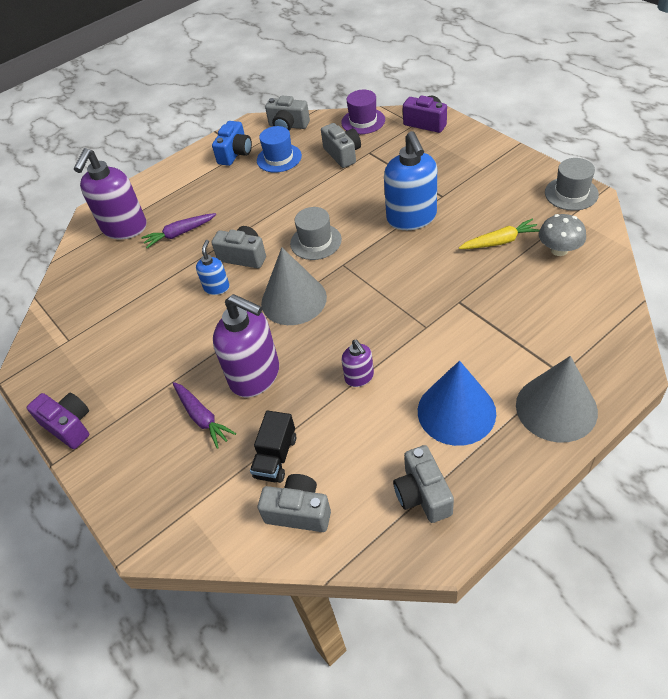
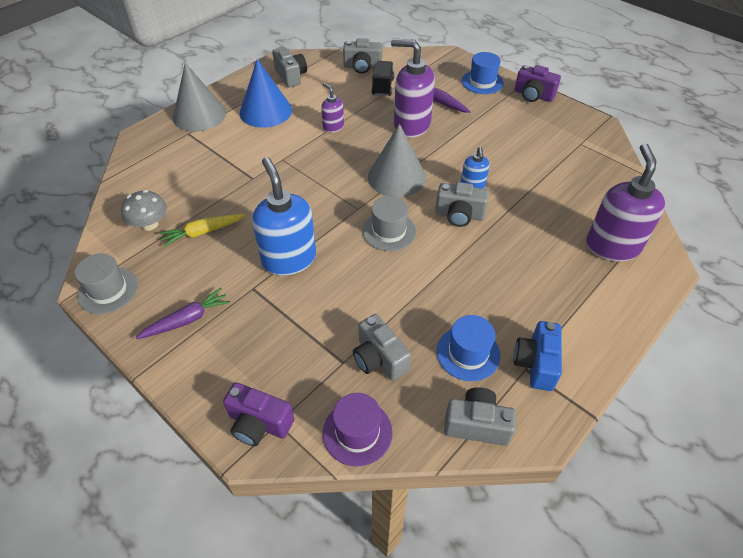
camera: 165 degrees right, 0 degrees up
(123, 460) = (482, 82): none -> blue hat
(179, 234) = (542, 239): purple carrot -> purple carrot (187, 319)

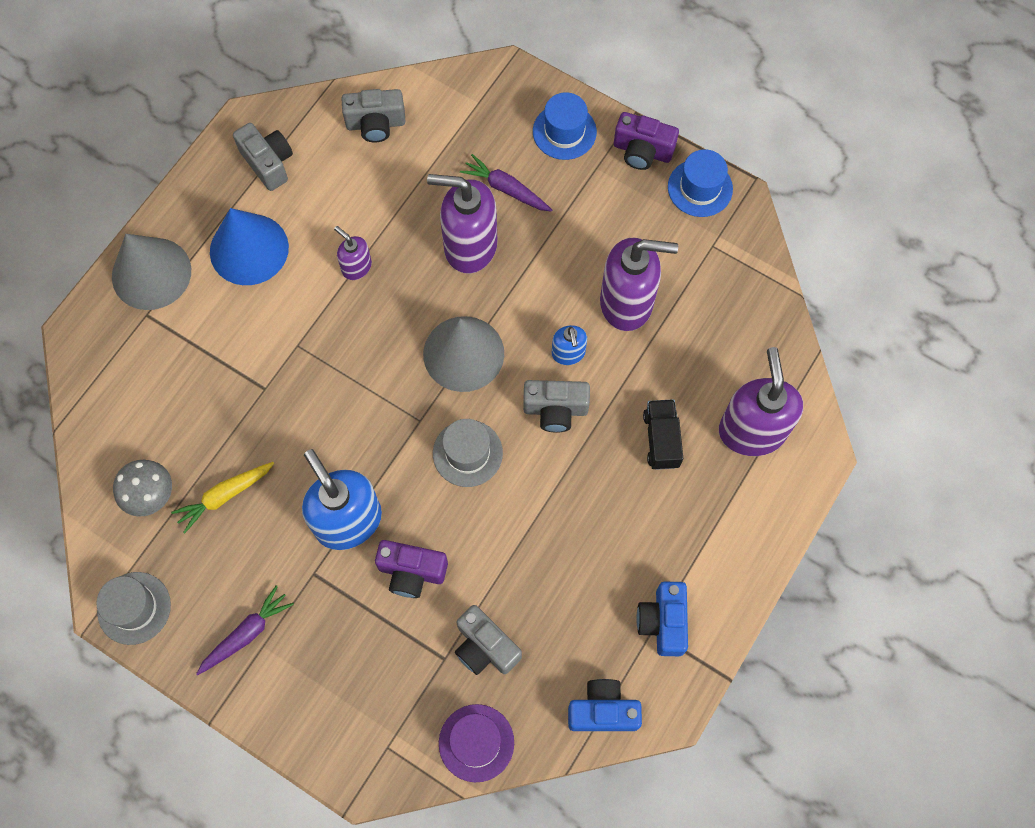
camera: 10 degrees left, 20 degrees up
(259, 423) = (367, 752): purple camera -> purple camera (411, 572)
(382, 87) = (414, 166): black truck -> black truck (661, 439)
(468, 353) = (585, 621): blue hat -> blue hat (700, 188)
(476, 425) = (603, 711): grey camera -> blue camera
(518, 164) = (627, 302): none -> purple soap dispenser

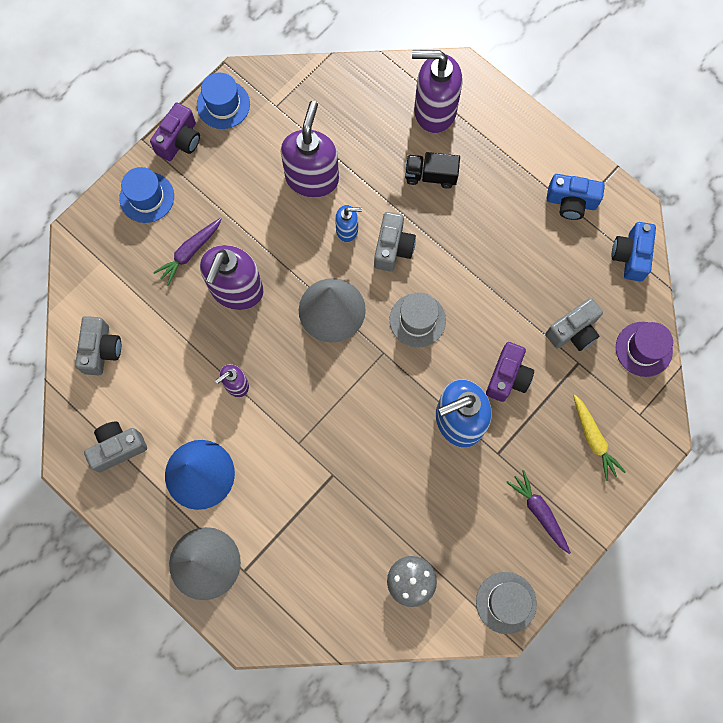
camera: 80 degrees left, 5 degrees up
(225, 496) = (422, 518): yellow carrot -> yellow carrot (593, 439)

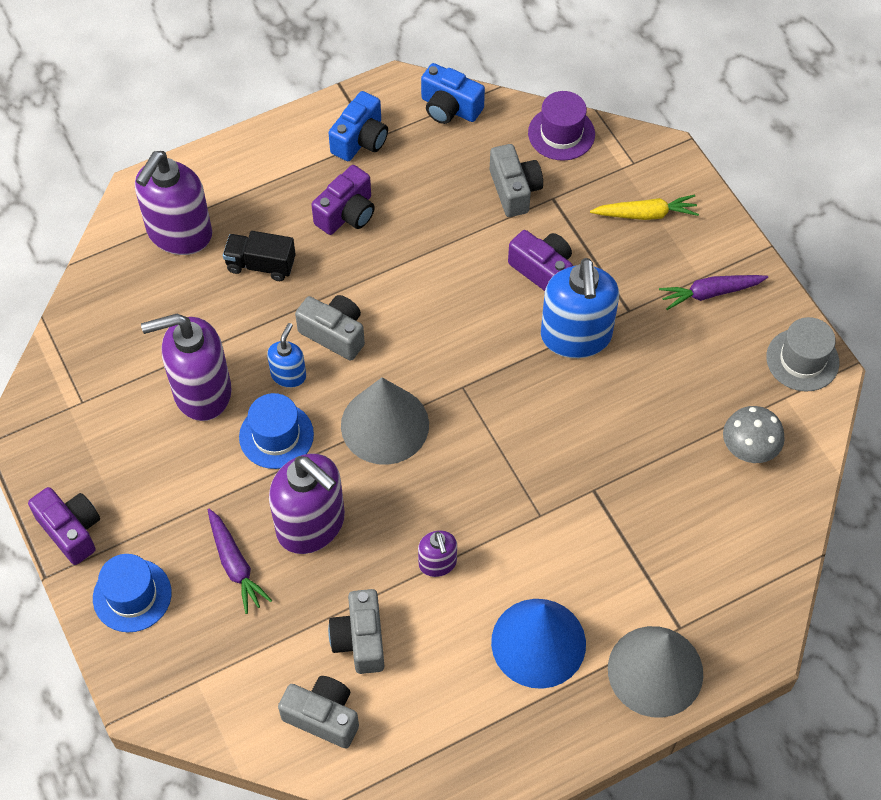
camera: 70 degrees left, 15 degrees down
(118, 448) = (467, 734): grey camera -> grey camera (360, 639)
(223, 104) = (47, 462): blue hat -> blue hat (276, 435)
(312, 178) = (201, 392): purple soap dispenser -> purple soap dispenser turned 45 degrees counterclockwise
(417, 320) = (436, 338): grey hat -> none
(430, 176) = (261, 265): black truck -> black truck turned 75 degrees clockwise
(499, 217) = (347, 214): none -> purple camera

